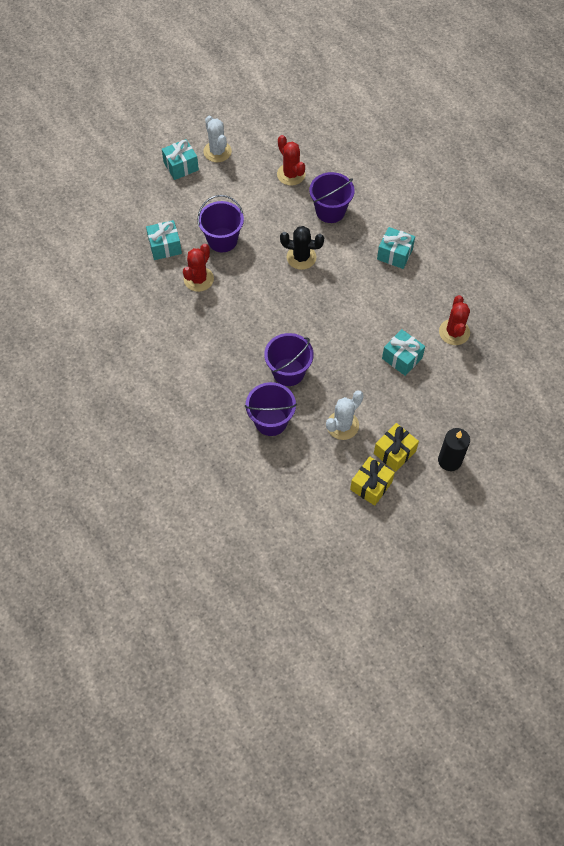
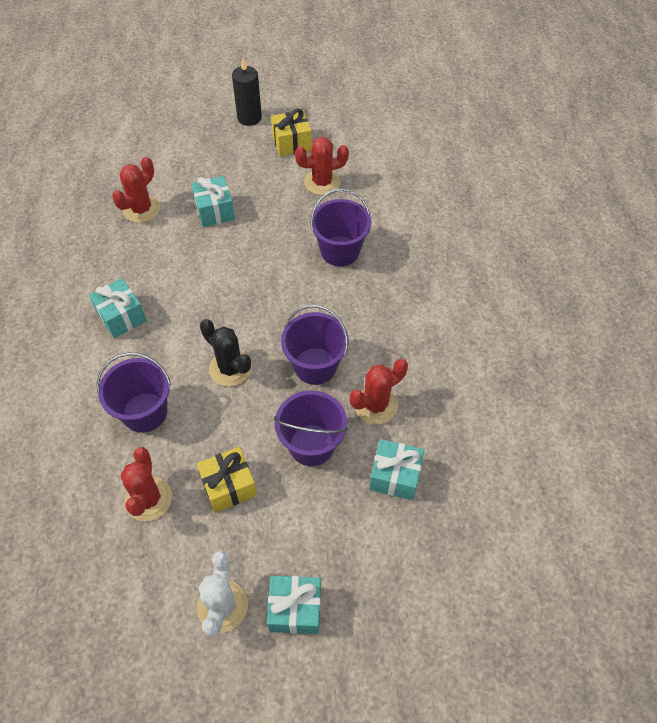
camera: 150 degrees left, 5 degrees down
(271, 421) = (389, 216): purple bucket -> purple bucket (315, 366)
(342, 425) = (322, 182): white cactus -> red cactus
(371, 485) = (333, 129): yellow gift -> yellow gift (229, 486)

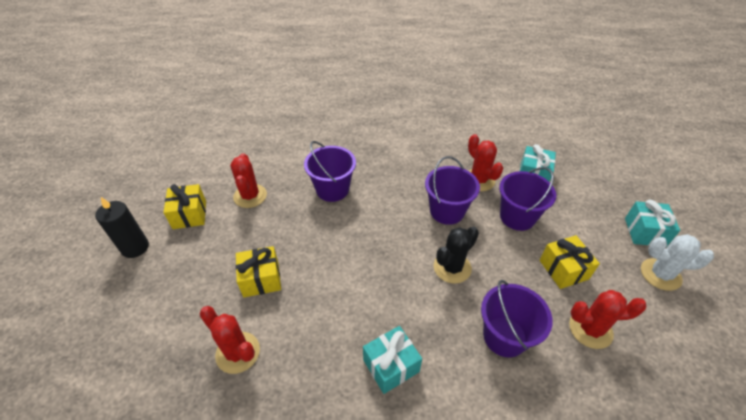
camera: 85 degrees left, 10 degrees down
(215, 211) = (261, 279): turquoise gift -> yellow gift

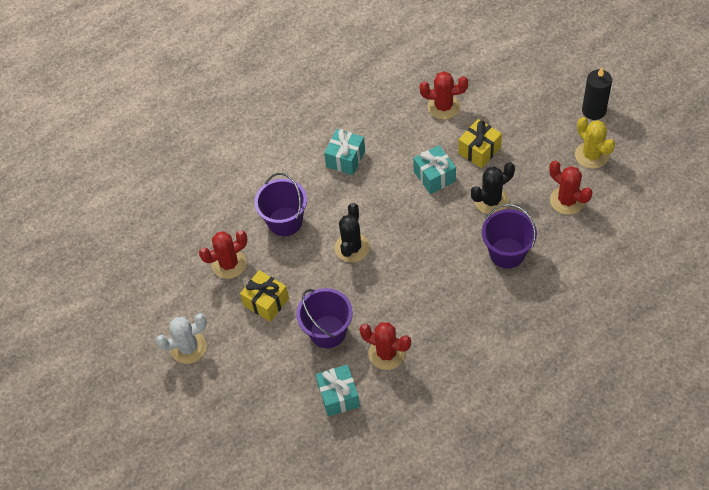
camera: 150 degrees right, 10 degrees up
(189, 215) = (591, 155): yellow gift -> yellow cactus
(301, 231) = (491, 201): none -> black cactus
(447, 211) = (391, 297): purple bucket -> none
(645, 232) = (210, 388): turquoise gift -> turquoise gift (434, 176)

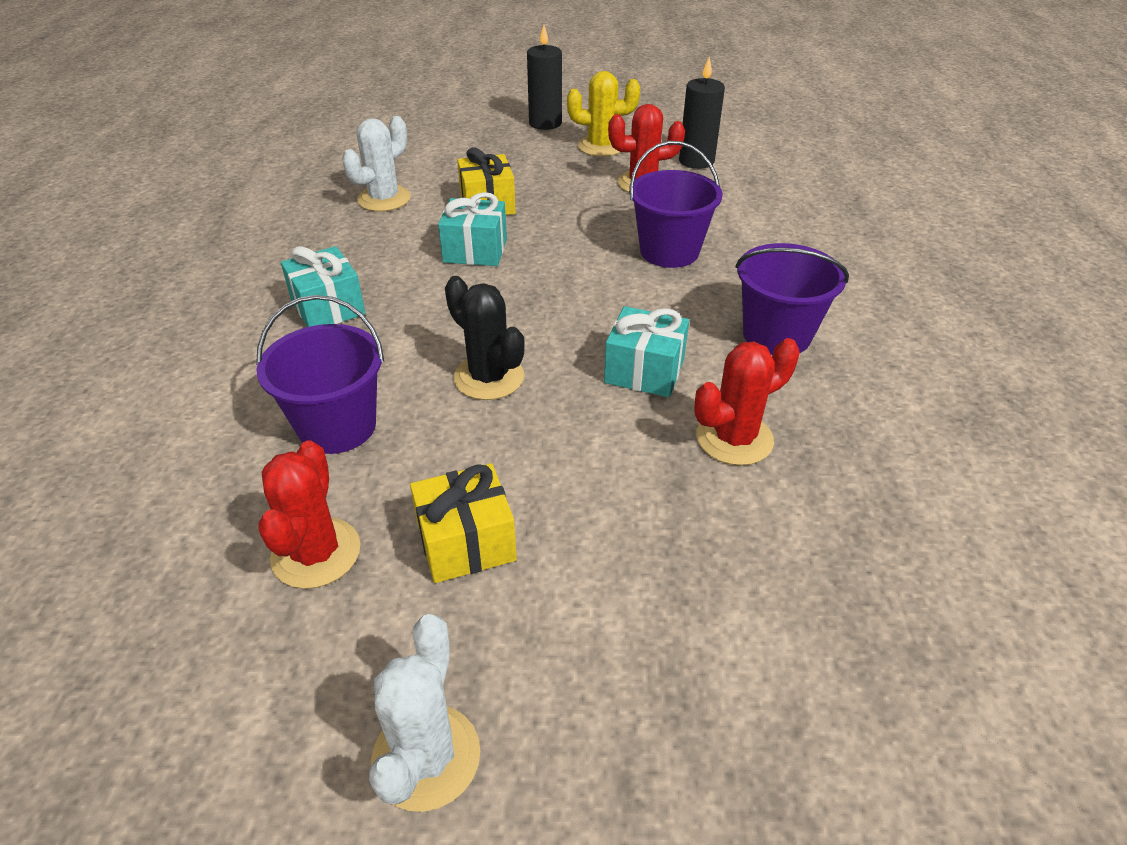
camera: 60 degrees left, 15 degrees down
(328, 332) = (621, 489): purple bucket -> purple bucket (776, 335)
(338, 396) = (776, 546): turquoise gift -> turquoise gift (644, 371)
(443, 107) = (384, 199): red cactus -> white cactus
(491, 201) = (573, 228): black cactus -> none
(619, 209) = (696, 161): none -> black candle

